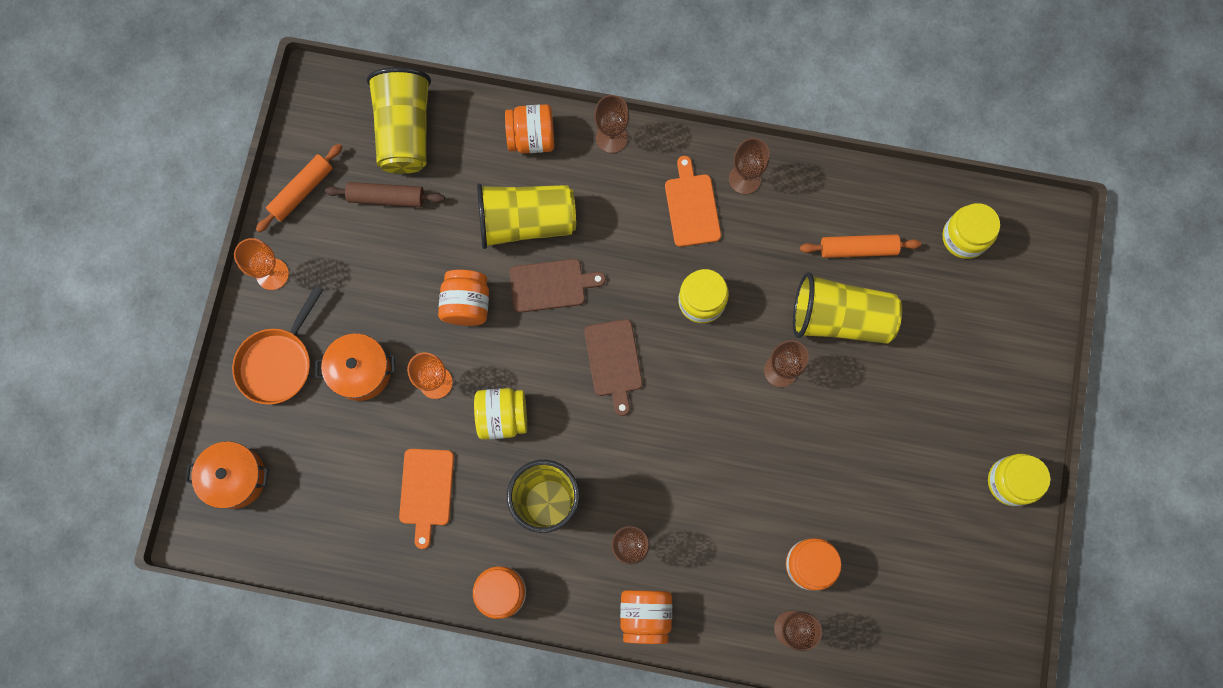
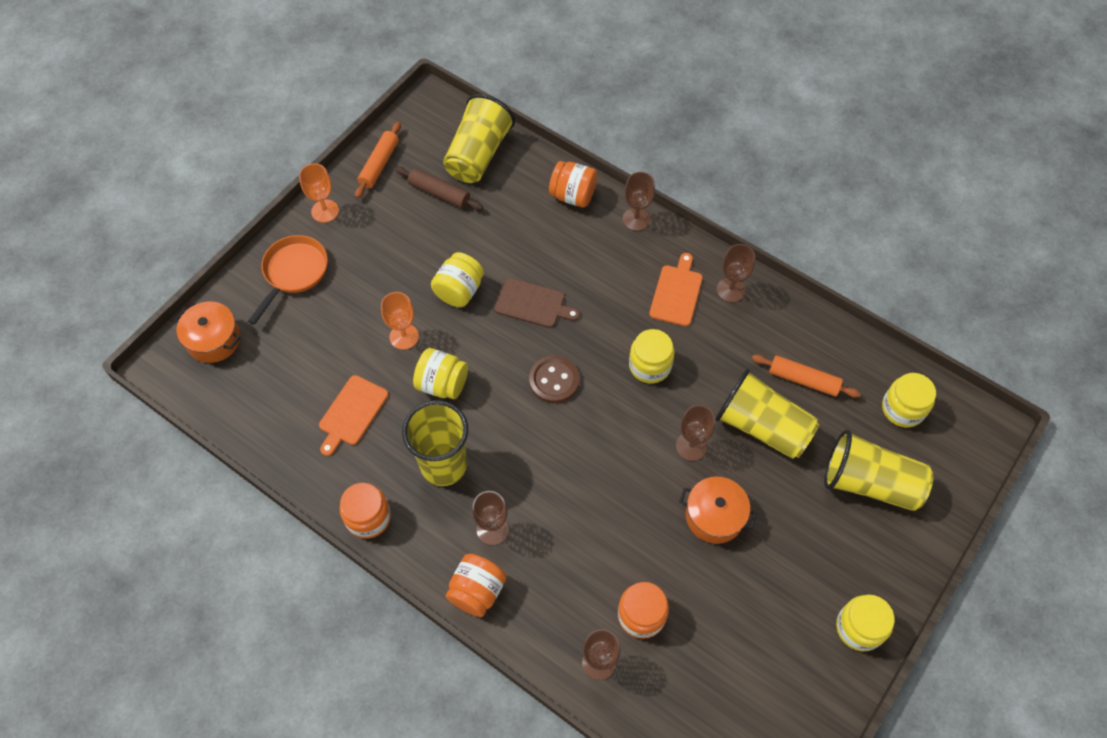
camera: 25 degrees right, 15 degrees down
(278, 362) = (293, 273): orange pan -> orange pan turned 150 degrees clockwise
(302, 191) = (379, 164): orange rolling pin -> orange rolling pin turned 45 degrees counterclockwise
(361, 371) = (351, 304): orange pot -> orange pot (714, 516)
(467, 304) = (459, 291): orange jar -> yellow jar
(526, 222) = (537, 251): yellow cup -> yellow cup (869, 483)
(614, 361) = (554, 380): brown cutting board -> brown button

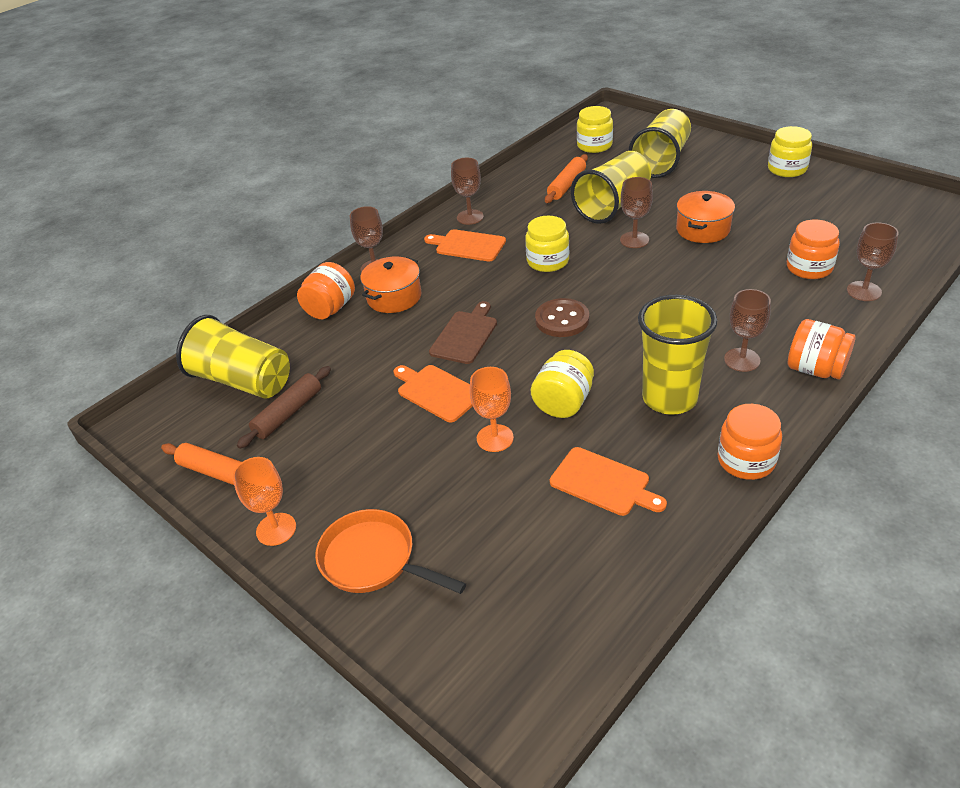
camera: 80 degrees left, 20 degrees down
(213, 340) = (476, 657): orange pot -> orange pot (394, 297)
(459, 291) = (437, 392): yellow jar -> orange cutting board

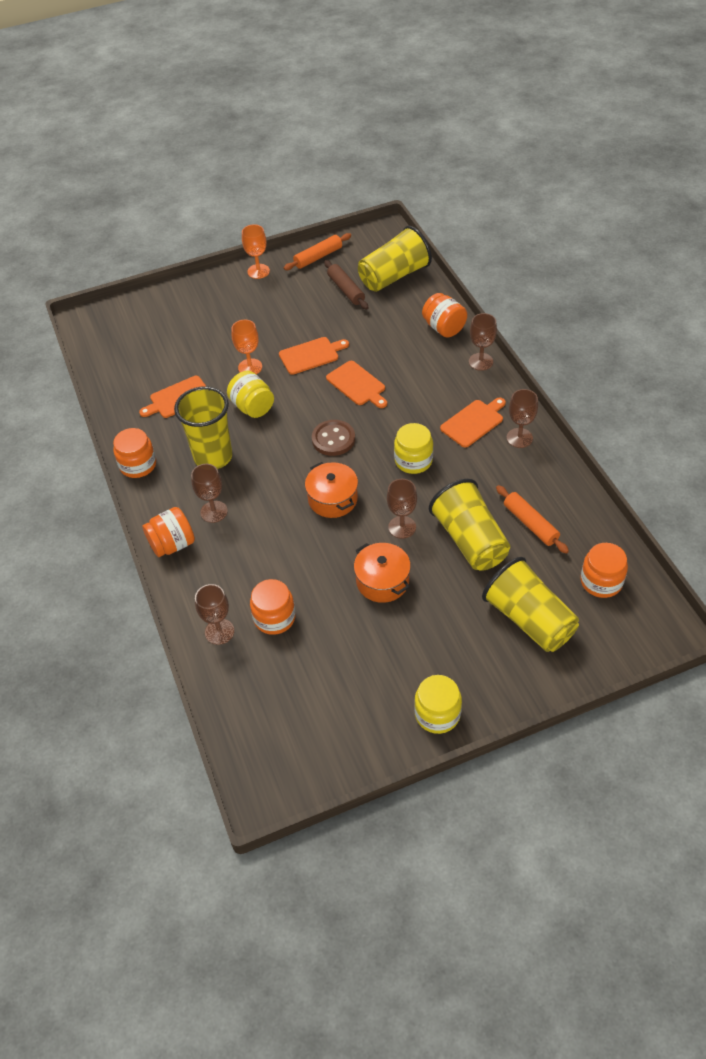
camera: 115 degrees right, 10 degrees up
(373, 560) = (208, 300): orange pan -> none
(394, 297) = (432, 362): orange pot -> orange pot (332, 499)
(465, 335) = (357, 384): brown cutting board -> orange cutting board
(594, 145) = (601, 581): yellow jar -> orange jar

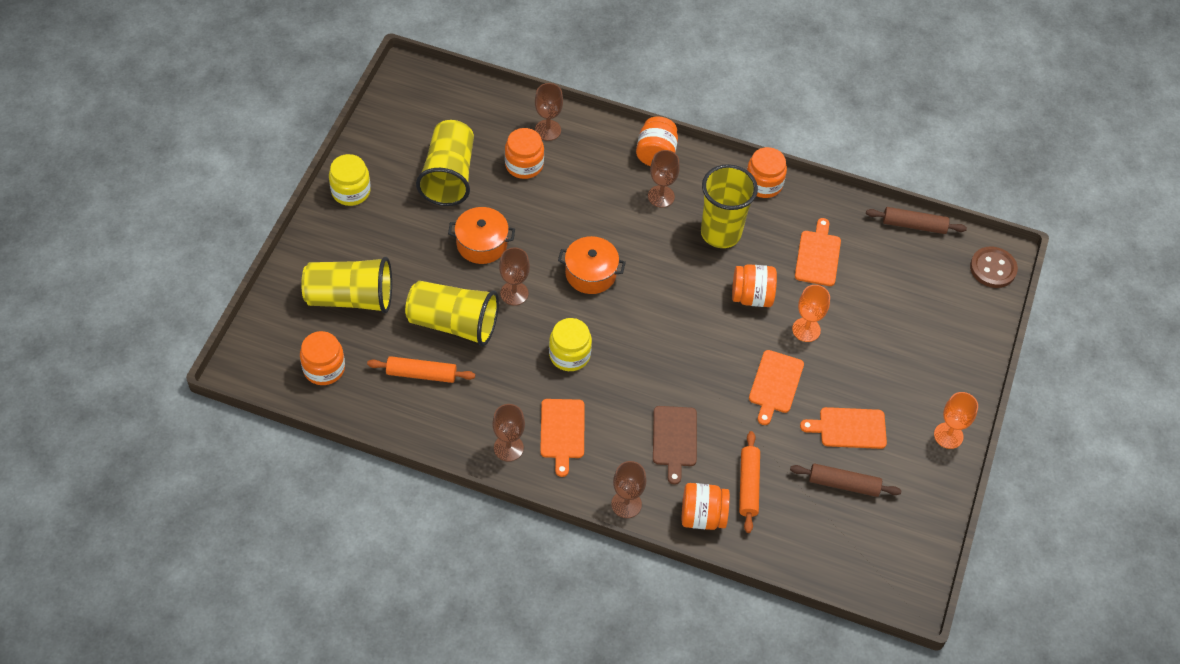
camera: 125 degrees right, 5 degrees up
(97, 371) = (914, 225): none -> brown rolling pin
(252, 407) = (752, 296): yellow jar -> orange jar
(318, 257) = (923, 503): orange rolling pin -> orange rolling pin (748, 485)
(333, 439) = (653, 322): brown button -> brown button (993, 268)
(357, 384) = (699, 388): orange cutting board -> orange cutting board (849, 428)
(394, 276) = (824, 542): yellow cup -> yellow cup (449, 175)
(409, 371) = (674, 439): none -> brown cutting board

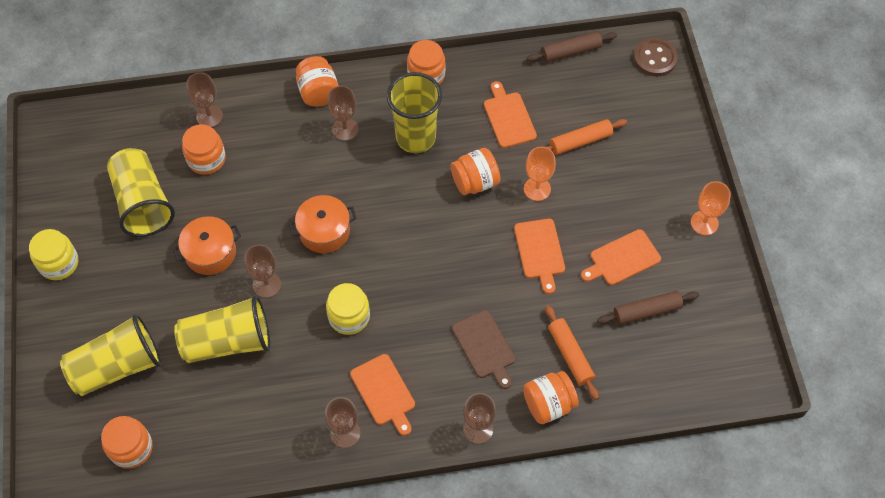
camera: 25 degrees left, 5 degrees up
(421, 374) = (226, 405): orange rolling pin -> orange rolling pin (580, 141)

